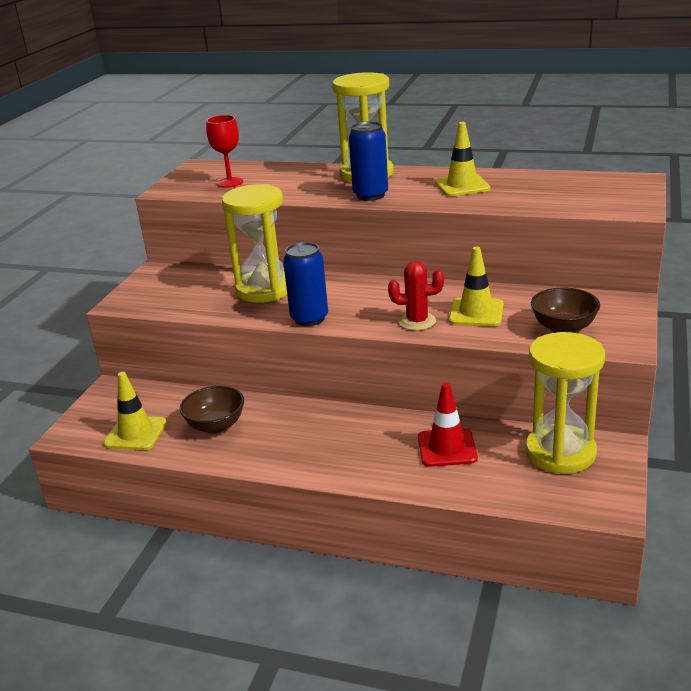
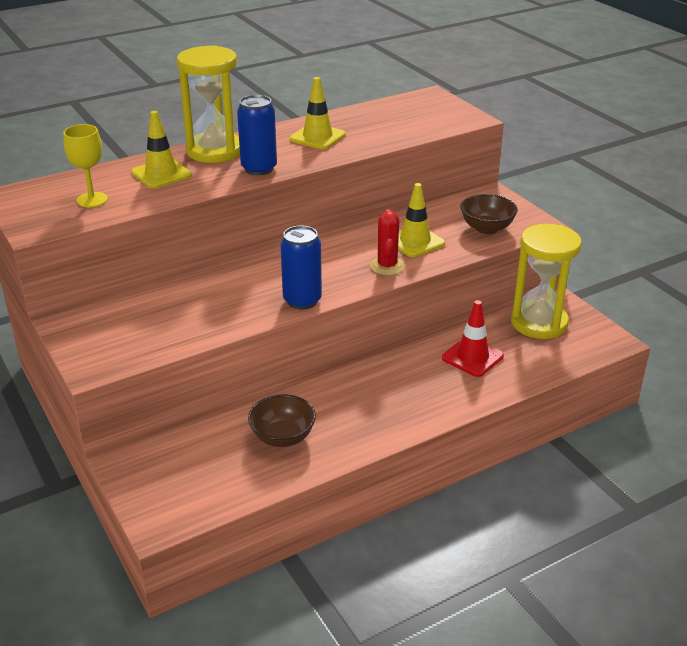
camera: 50 degrees left, 5 degrees up
(136, 433) = (223, 484): yellow traffic cone -> yellow traffic cone (161, 174)
(230, 182) = (92, 200): red goblet -> yellow goblet
(264, 290) = (215, 294): yellow hourglass -> none
(417, 321) = (387, 266): red cactus -> red cactus turned 45 degrees counterclockwise

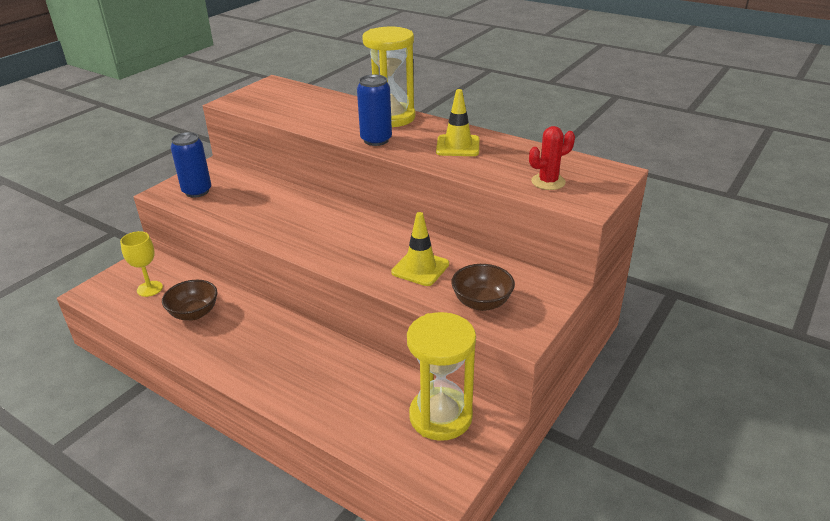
camera: 65 degrees right, 0 degrees up
(92, 200) = (281, 104): yellow goblet -> yellow goblet (149, 288)
(161, 174) = (337, 112): yellow traffic cone -> none
(302, 300) = (286, 241): blue can -> blue can (197, 191)
(387, 266) = (366, 265): red cactus -> red cactus (548, 182)
(472, 357) = (352, 384): red traffic cone -> none

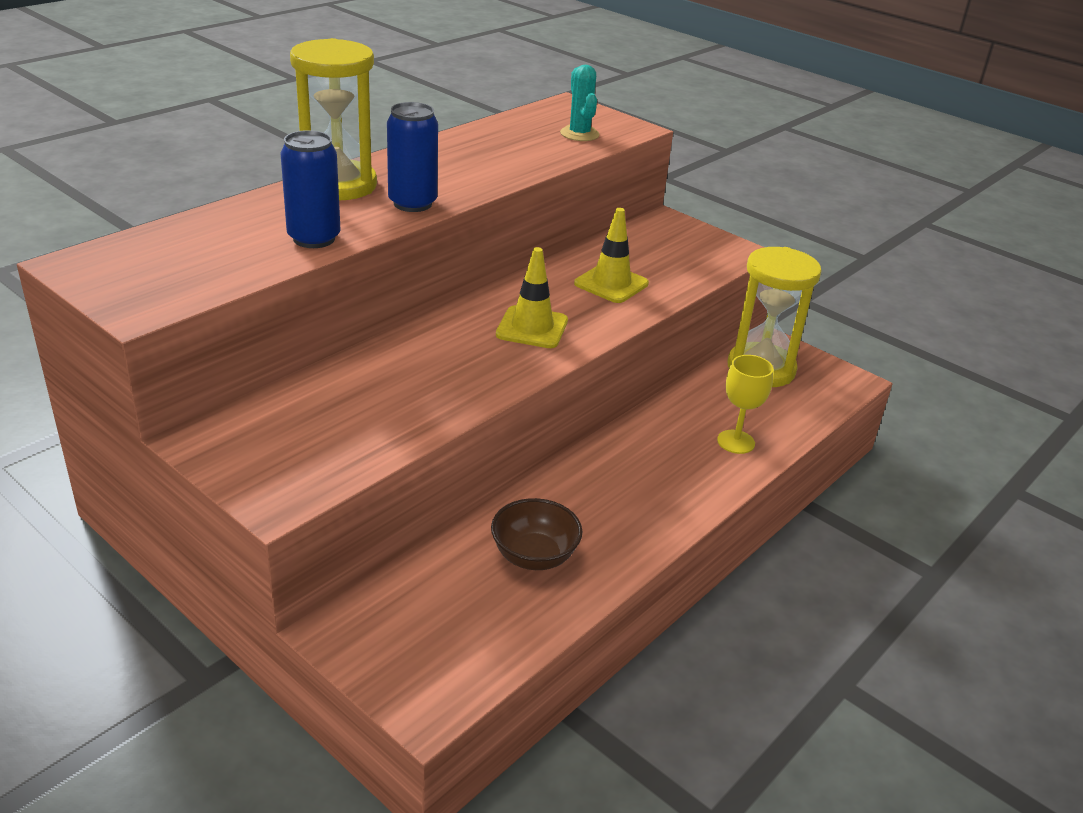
camera: 85 degrees left, 0 degrees up
(149, 288) = (443, 616): yellow goblet -> yellow goblet (736, 442)
(197, 191) = (300, 457): blue can -> blue can (314, 238)
(458, 146) = (463, 160): yellow traffic cone -> yellow traffic cone (532, 328)
(481, 303) = (684, 260): brown bowl -> none
(548, 182) = (579, 134): red cactus -> turquoise cactus

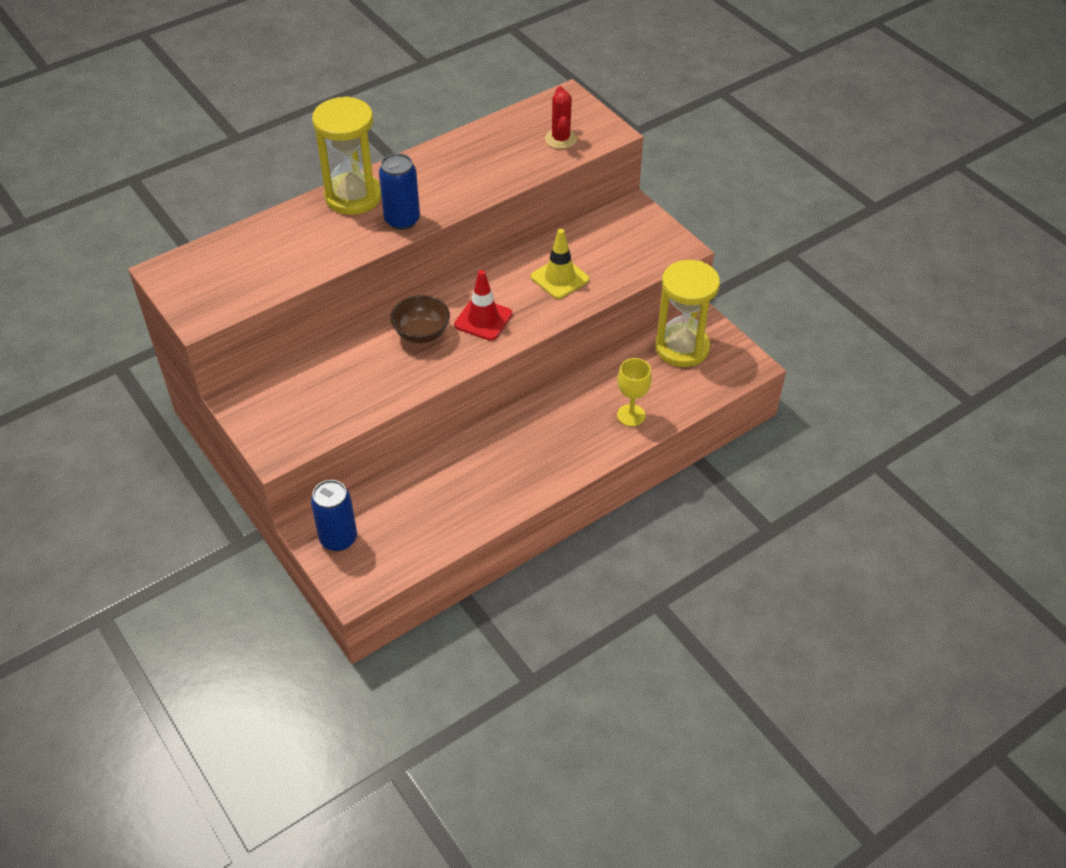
camera: 15 degrees right, 15 degrees up
(314, 238) = (323, 255): blue can -> blue can (338, 538)
(532, 328) = (483, 319): yellow traffic cone -> red traffic cone
(534, 556) = (451, 494): brown bowl -> brown bowl (421, 333)
(579, 134) = (561, 139): turquoise cactus -> red cactus

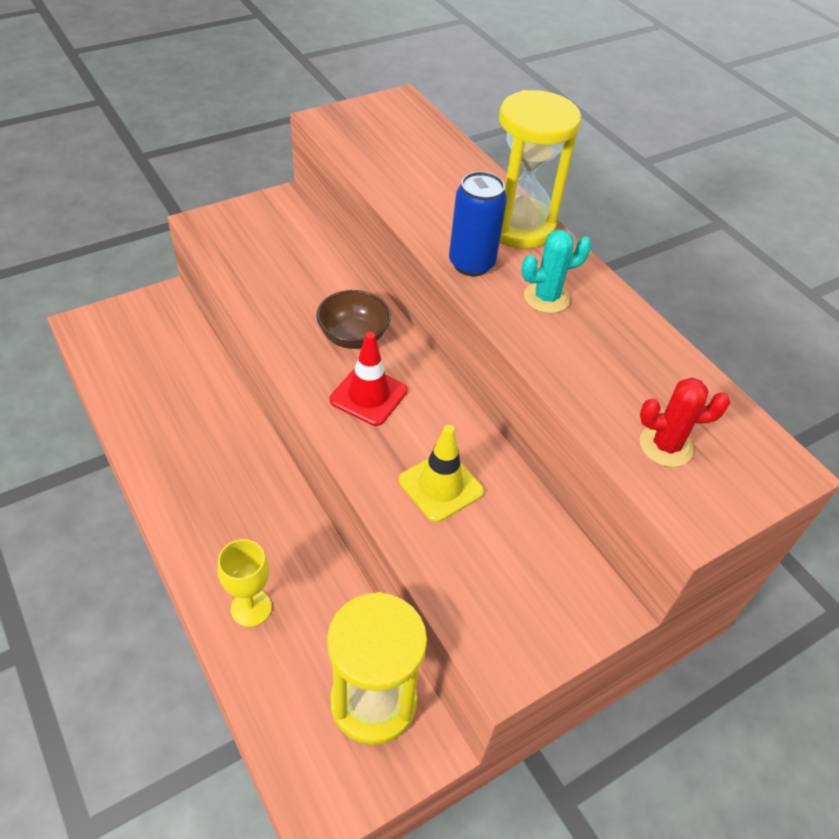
camera: 90 degrees right, 0 degrees up
(338, 538) = (150, 316): blue can -> none
(435, 184) = (546, 298): none -> turquoise cactus

